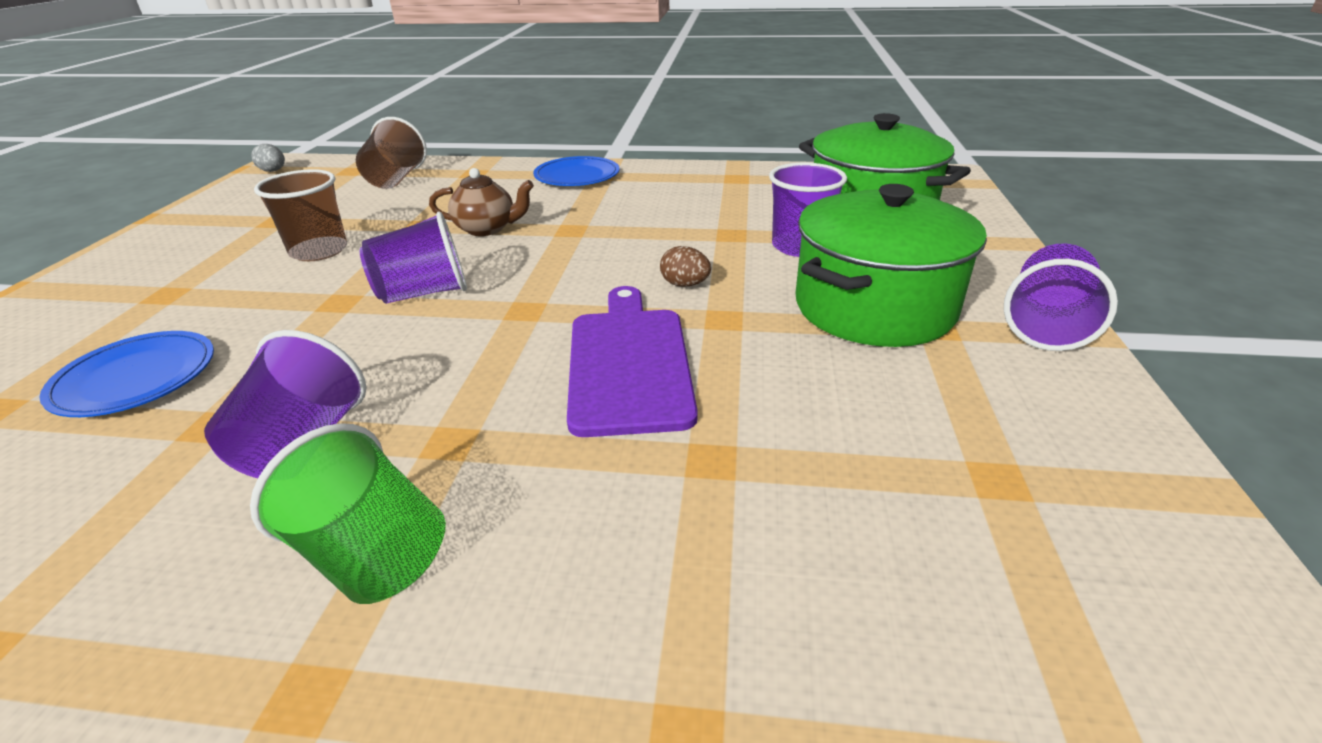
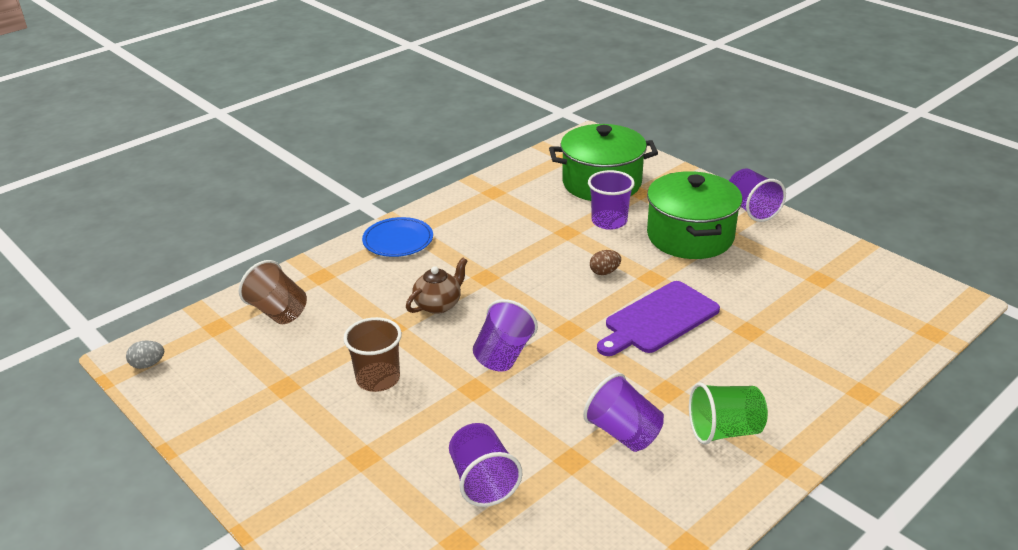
camera: 50 degrees left, 0 degrees up
(135, 378) = (483, 481): blue plate -> purple cup
(629, 362) = (658, 319): purple cutting board -> purple cutting board turned 75 degrees counterclockwise

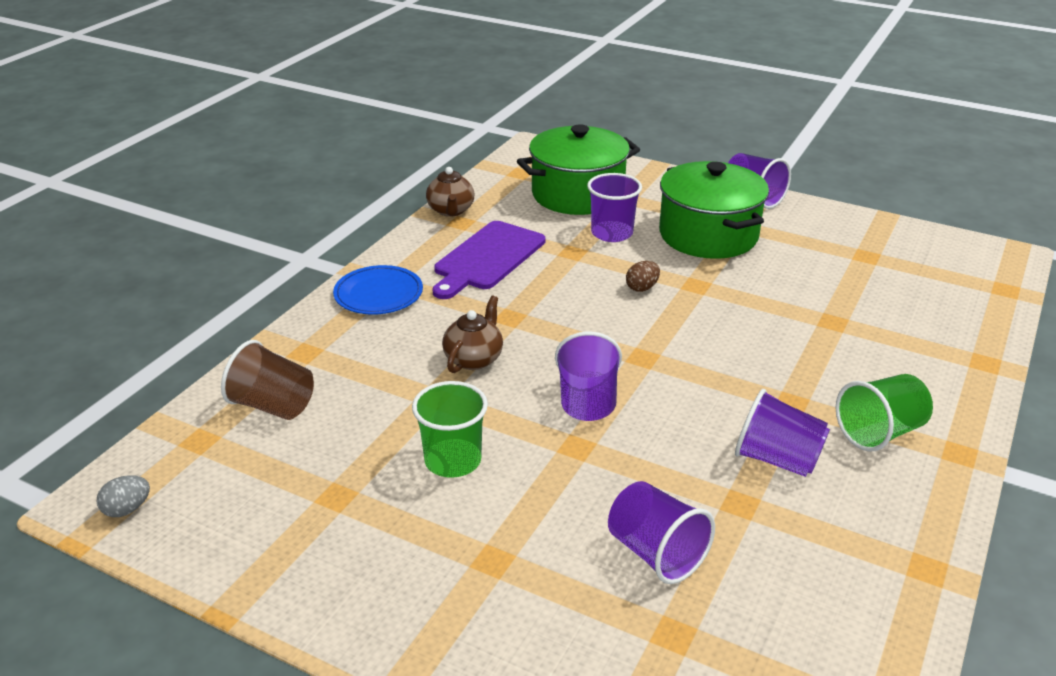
camera: 20 degrees left, 0 degrees up
(378, 379) = (453, 460): brown cup -> green cup
(491, 181) = (451, 211): none -> brown teapot
(658, 319) = (732, 328): purple cutting board -> purple cutting board (487, 258)

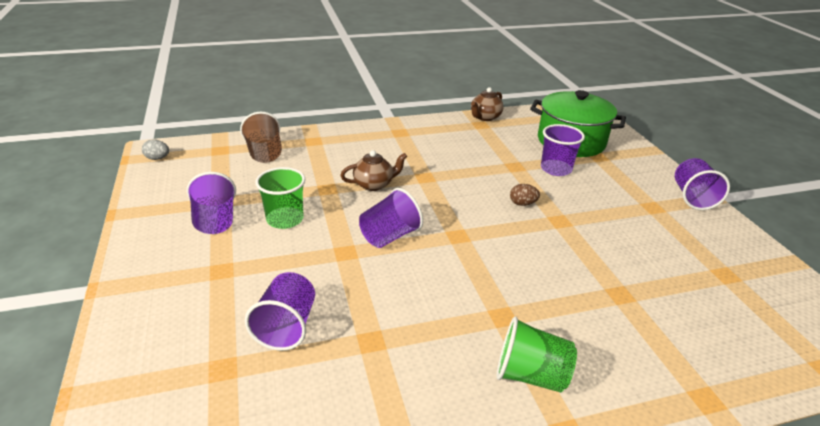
camera: 45 degrees right, 0 degrees up
(378, 294) = (385, 135): blue plate -> none
(487, 258) = (463, 146): purple cutting board -> none
(708, 235) = (619, 200): green pot -> none
(777, 459) = (434, 337): purple cup -> purple cup (215, 221)

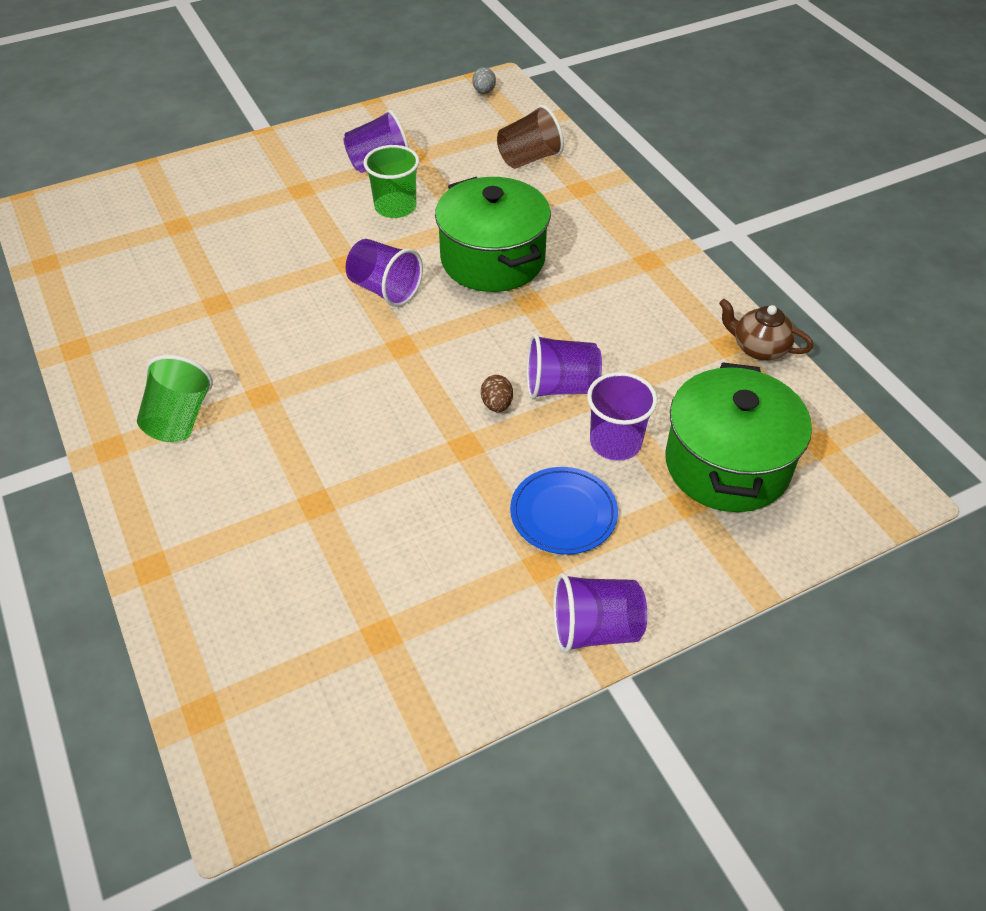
camera: 80 degrees right, 15 degrees up
(286, 327) = (229, 247): purple cup -> purple cup (560, 387)
(374, 184) = (492, 259): brown teapot -> green pot
(612, 194) = (563, 513): none -> blue plate

